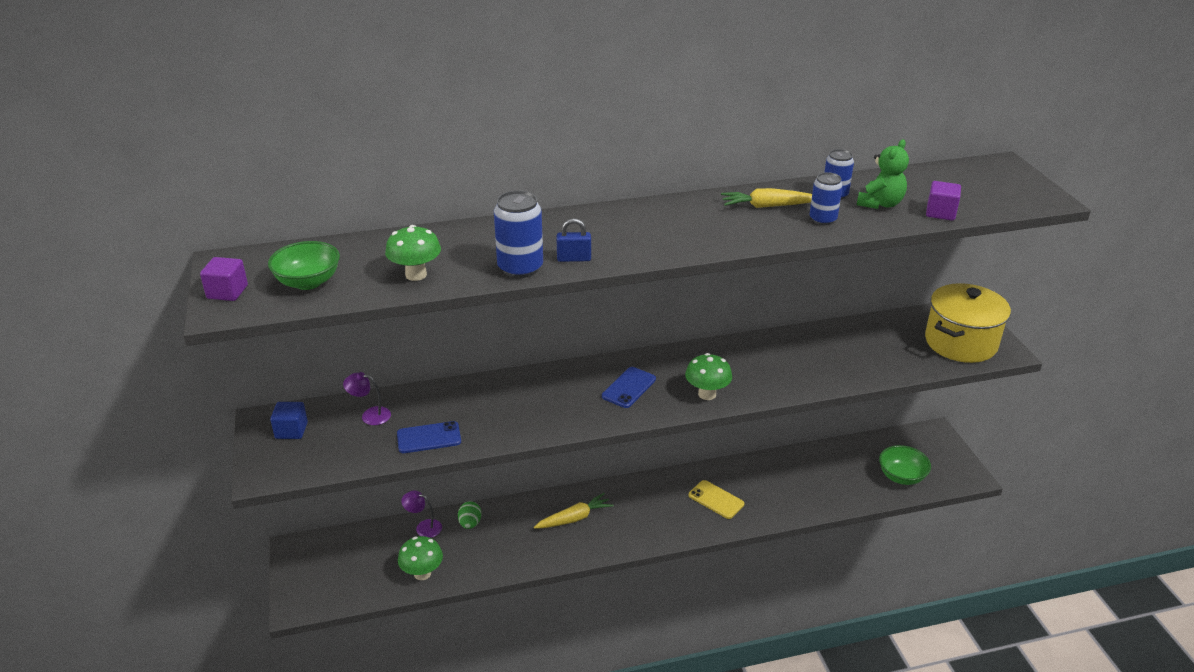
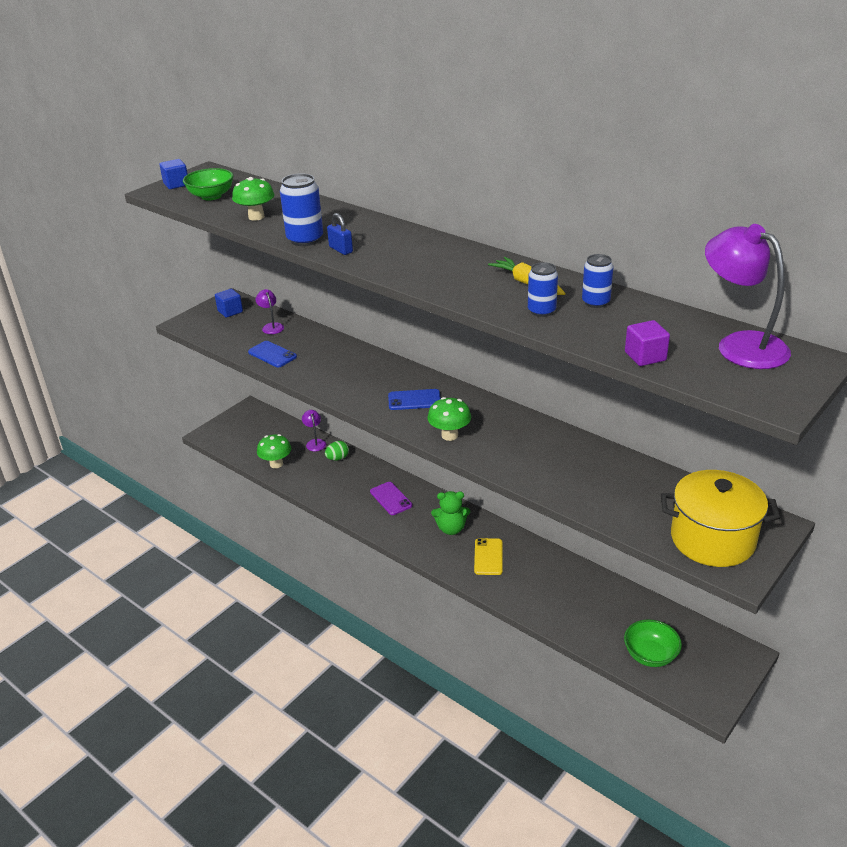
camera: 55 degrees right, 0 degrees up
(227, 292) = (176, 184): purple cube -> blue cube
(574, 518) = (391, 498): yellow carrot -> purple phone
(880, 204) = (614, 325): green teddy bear -> green teddy bear (451, 529)
(959, 176) = (740, 345): none -> purple lamp

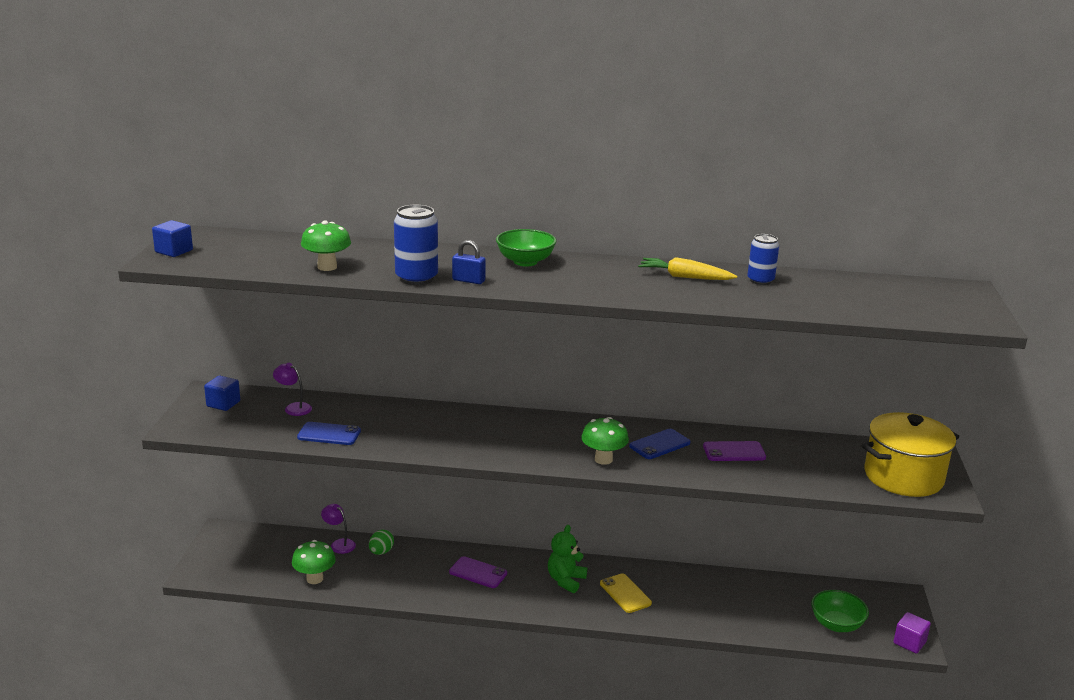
camera: 35 degrees left, 10 degrees down
(211, 196) = (239, 256): green bowl -> green bowl (525, 262)
(414, 400) = (533, 438): blue phone -> blue phone (659, 444)
(451, 529) = (566, 580): green teddy bear -> green teddy bear turned 150 degrees clockwise
(541, 311) = (728, 295): blue can -> none
(571, 463) = (734, 452): none -> purple phone
(645, 356) = (856, 311): purple cube -> purple cube (909, 642)
(740, 345) = (907, 289): purple lamp -> none

